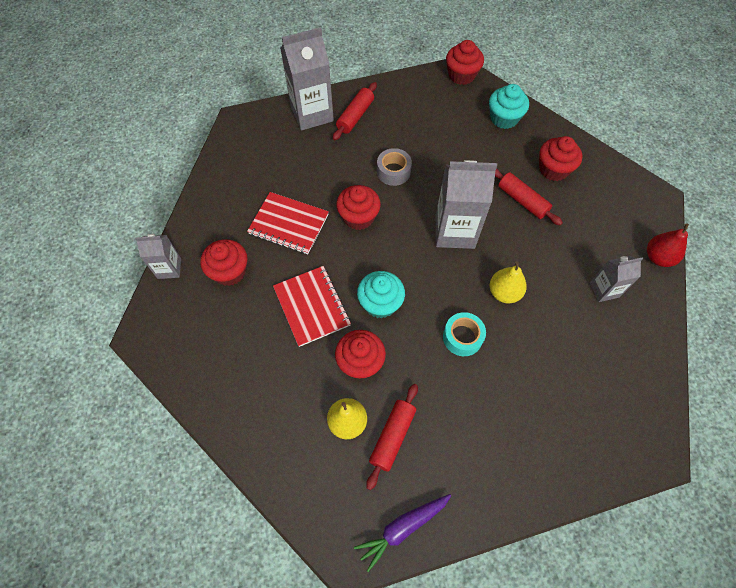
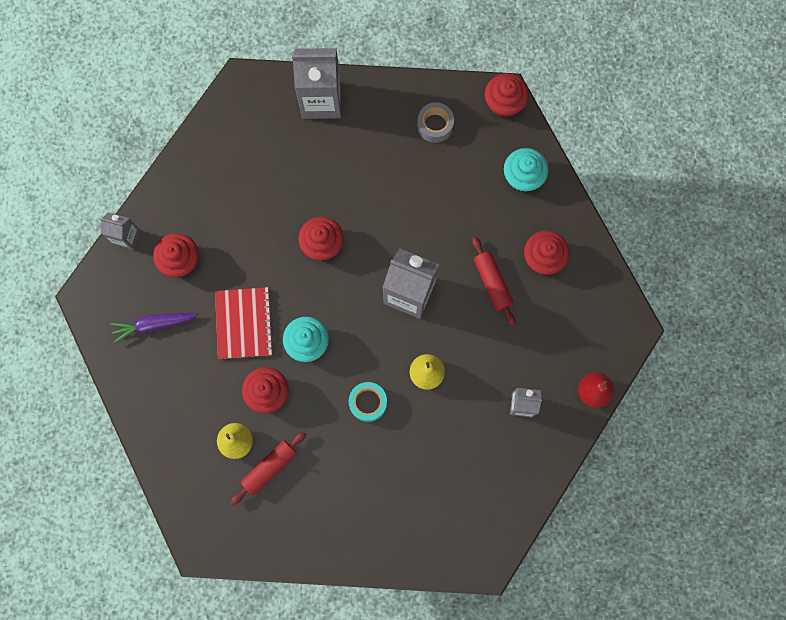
camera: 20 degrees right, 15 degrees up
(288, 224) = (252, 228): red notebook -> none
(355, 116) = (366, 119): red rolling pin -> none
(393, 171) = (378, 203): grey tape -> grey tape (435, 125)
(402, 528) = (249, 542): purple carrot -> purple carrot (154, 325)

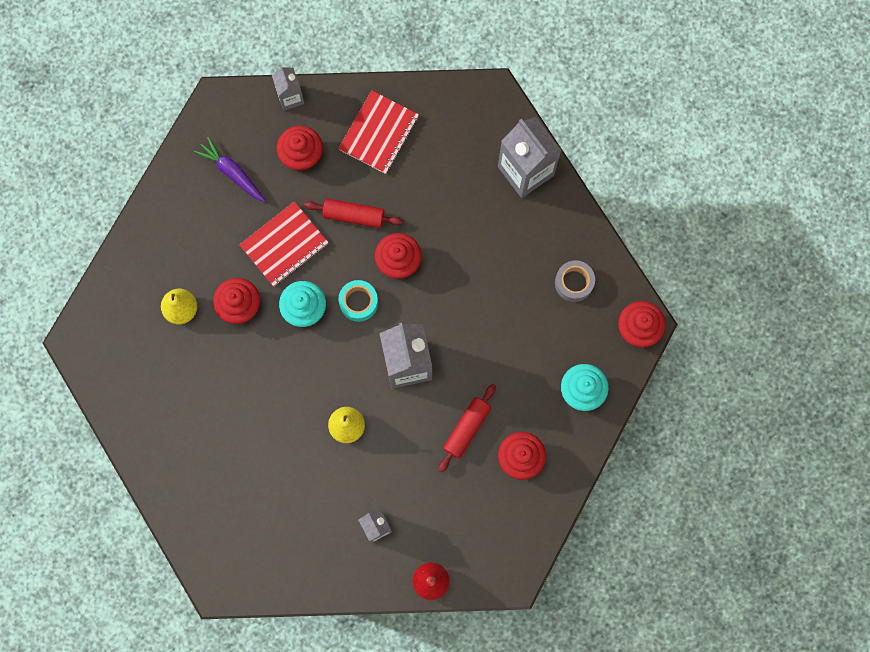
camera: 55 degrees right, 0 degrees up
(208, 189) = (379, 133): none -> red notebook
(269, 467) = (178, 351): red rolling pin -> red rolling pin (354, 215)
(368, 402) = (288, 394): turquoise tape -> turquoise tape (358, 302)

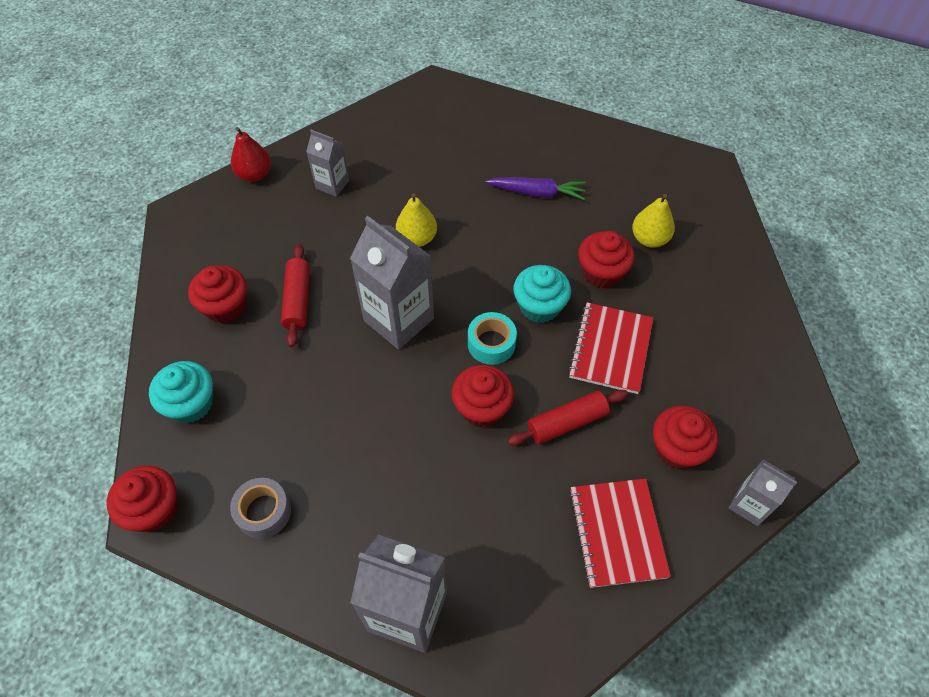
camera: 145 degrees right, 20 degrees down
(232, 173) = (726, 383): purple carrot -> purple carrot (537, 193)

